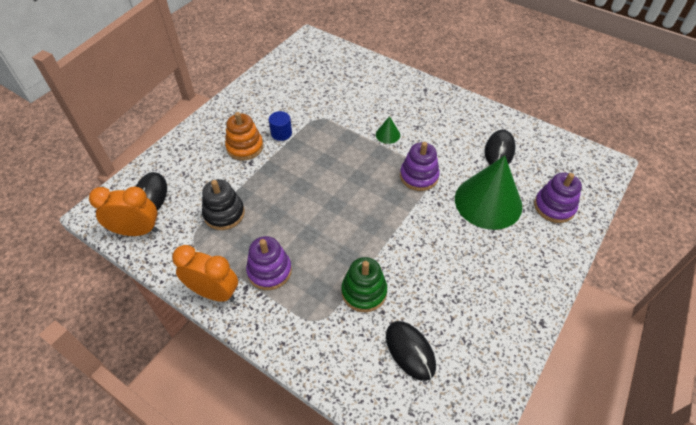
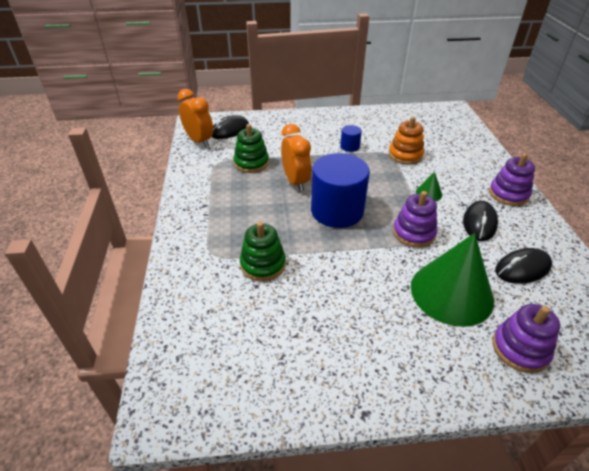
camera: 50 degrees right, 10 degrees down
(214, 292) = (186, 194): orange clock -> orange clock (295, 182)
(224, 214) = (251, 163): black stacking toy -> green stacking toy
(245, 147) = (315, 140): orange stacking toy -> orange stacking toy (405, 155)
(269, 271) = (229, 207): purple stacking toy -> purple stacking toy (508, 194)
(351, 201) = (337, 211): none -> blue cylinder
(410, 351) = (236, 324): black mouse -> black mouse (479, 223)

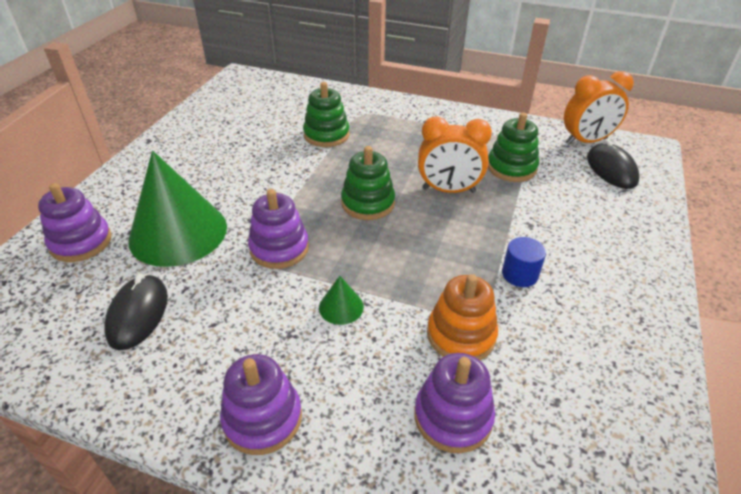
camera: 115 degrees right, 0 degrees up
(337, 211) = (368, 203): blue cylinder -> green stacking toy
(446, 149) = (453, 417): none -> purple stacking toy
(479, 223) = (239, 325): black mouse -> none

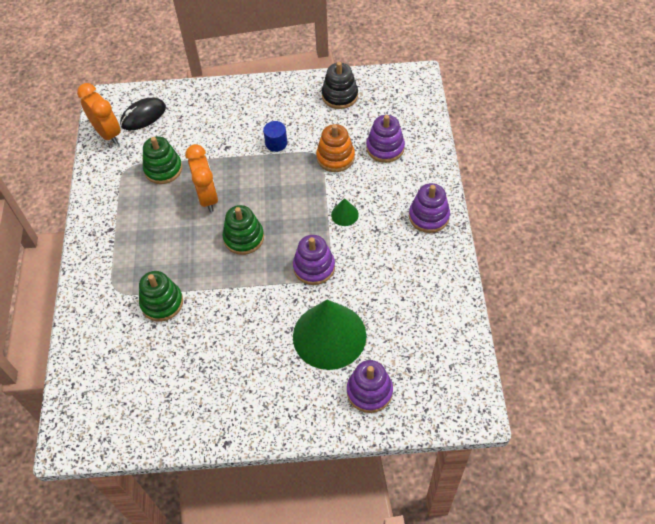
camera: 110 degrees left, 15 degrees up
(138, 314) = (405, 310): black mouse -> none
(616, 395) = (340, 96): none -> black stacking toy

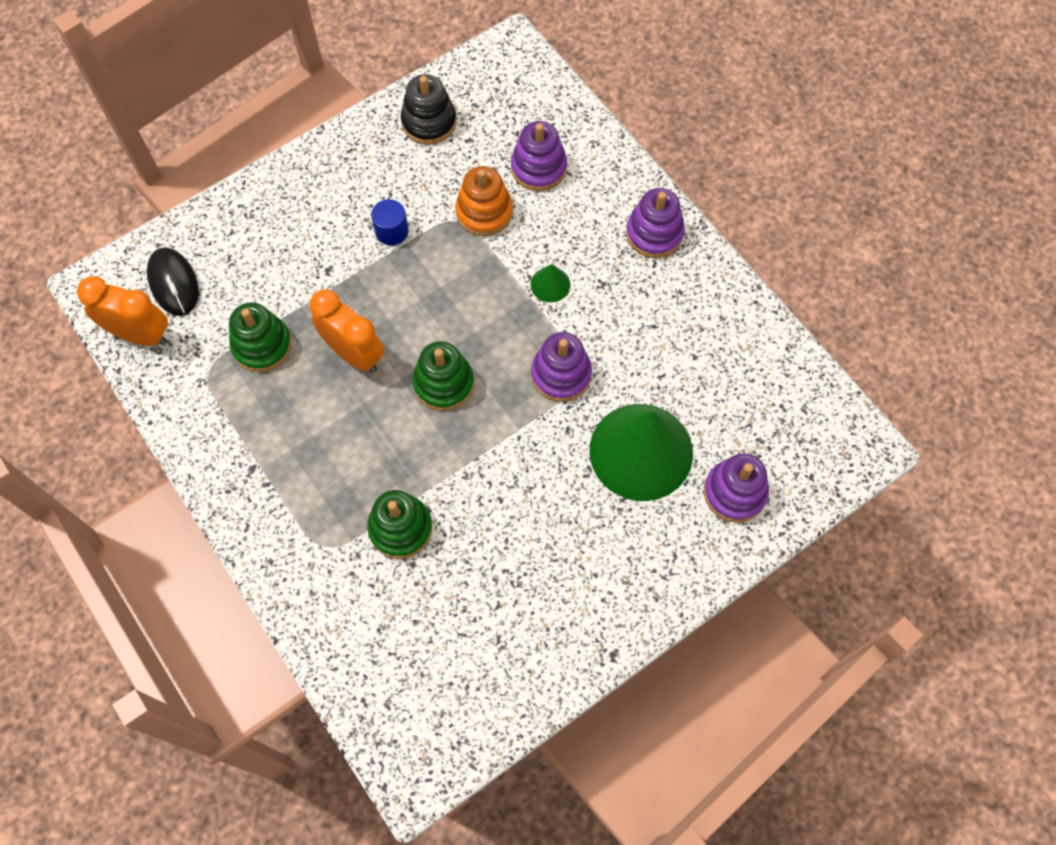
camera: 35 degrees left, 10 degrees up
(143, 116) = (173, 283): black mouse -> black mouse turned 45 degrees counterclockwise

